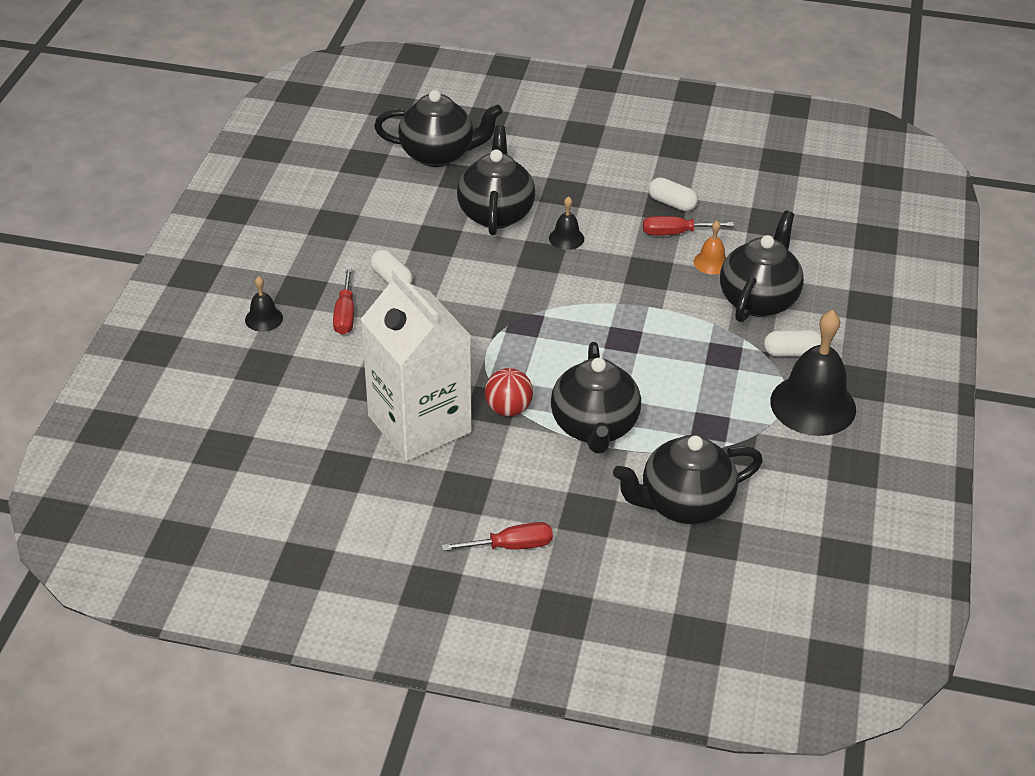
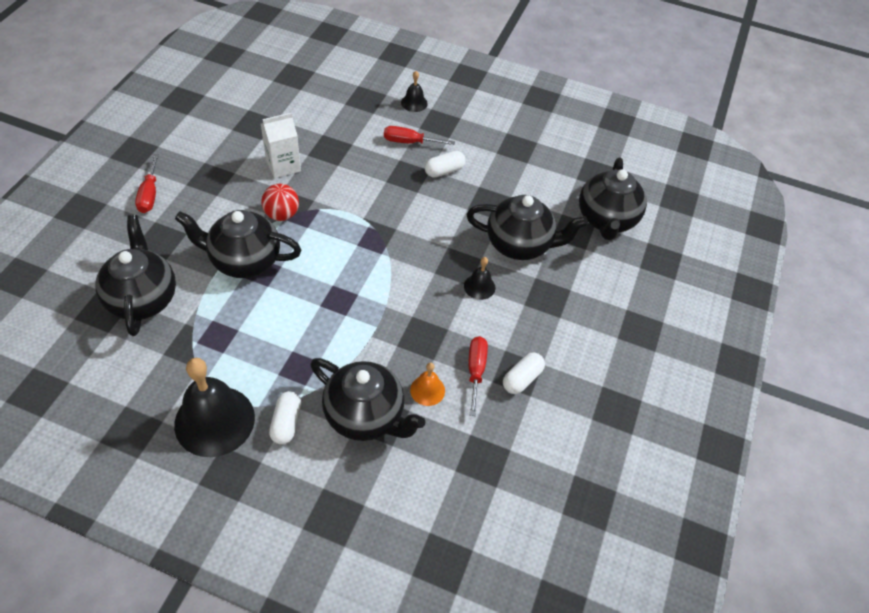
camera: 95 degrees right, 10 degrees up
(419, 424) = (283, 165): white carton -> white carton, size x0.51

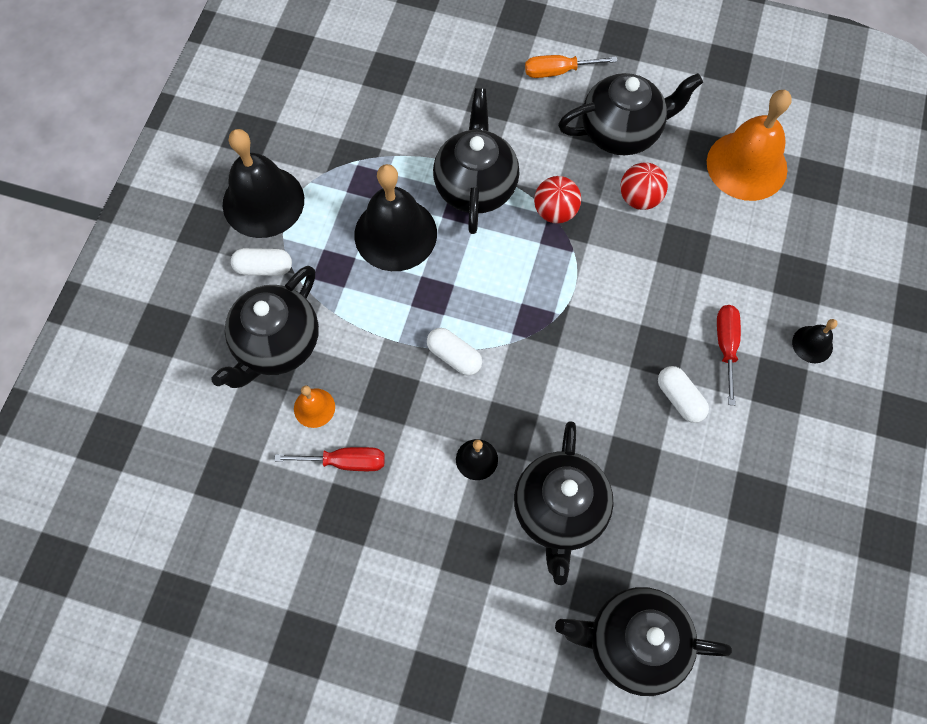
camera: 90 degrees right, 15 degrees up
(142, 299) = (408, 102): black teapot -> black teapot (621, 132)
(149, 194) = (558, 71): red screwdriver -> orange screwdriver
(272, 106) = (746, 165): none -> orange bell
(276, 320) = (395, 234): none -> black bell
(283, 165) = (639, 198): white carton -> red ball
(522, 379) = (338, 519): white capsule -> white capsule (454, 356)

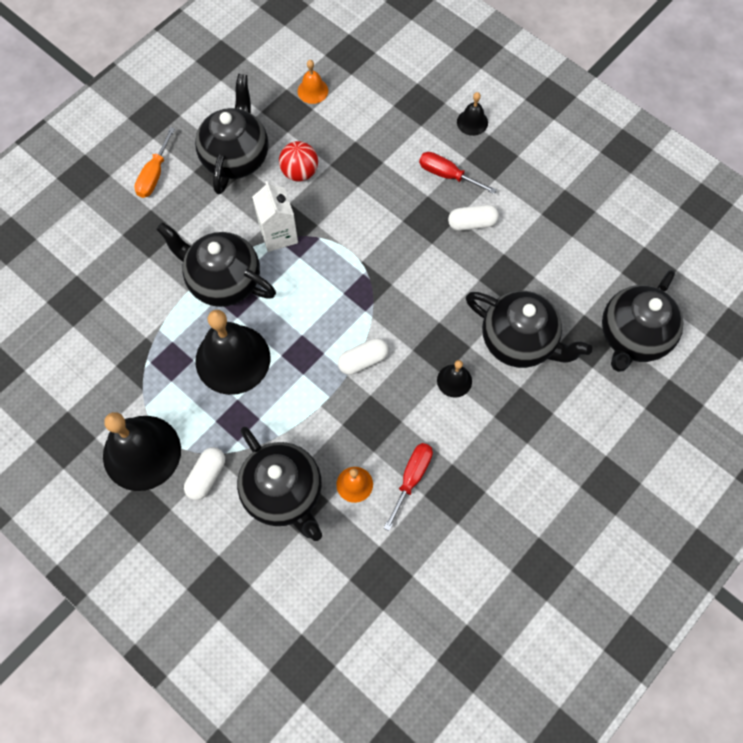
camera: 65 degrees left, 0 degrees up
(555, 211) = (278, 234): red ball -> white carton
(746, 165) = (312, 91): orange bell -> orange bell, size x0.46

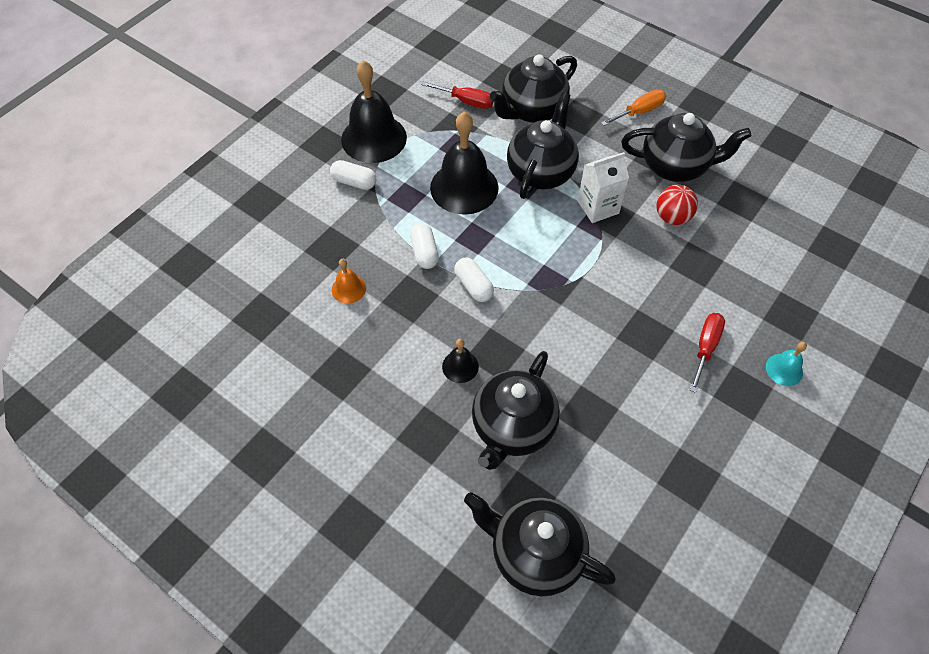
camera: 85 degrees right, 10 degrees down
(154, 175) = (639, 112): orange screwdriver -> orange screwdriver turned 135 degrees clockwise
(284, 493) = (340, 236): black teapot -> black teapot (532, 110)
(312, 91) = (773, 219): orange bell -> none
(412, 478) = (355, 334): red screwdriver -> red screwdriver (466, 101)
(472, 122) = (784, 369): black bell -> turquoise bell
(472, 223) = (650, 375): white capsule -> white capsule (424, 252)

